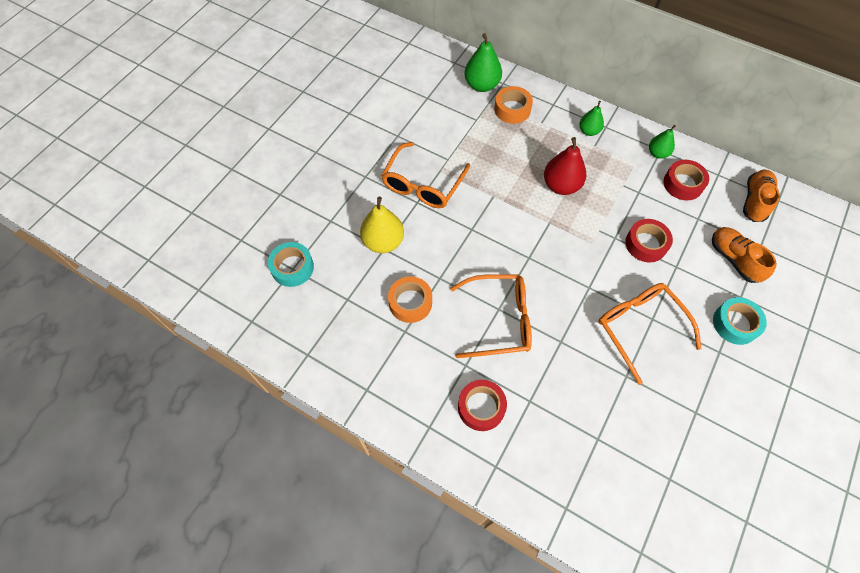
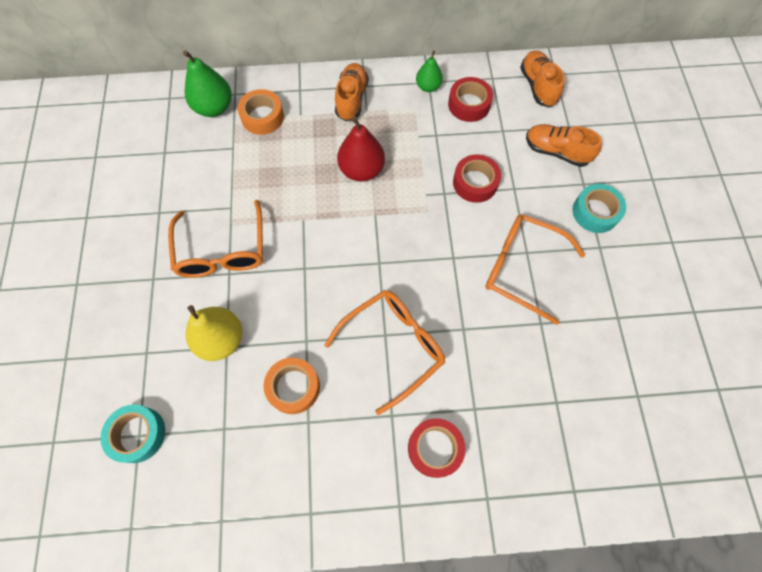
camera: 35 degrees left, 5 degrees up
(589, 131) = (351, 99): green pear -> orange shoe

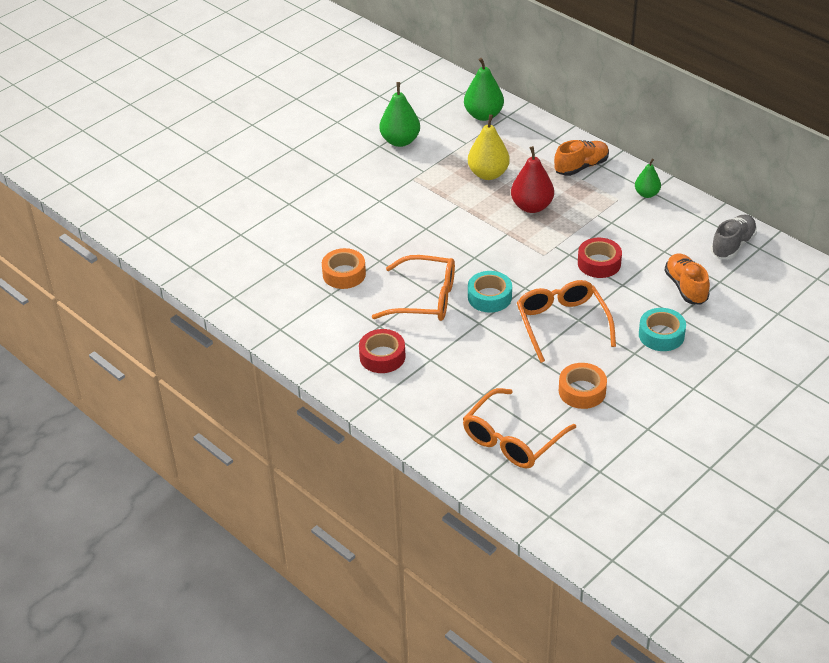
camera: 50 degrees right, 25 degrees down
(138, 434) = (241, 233): turquoise tape -> turquoise tape (489, 297)
(172, 192) = (400, 141): none -> green pear
(221, 339) = (334, 226): yellow pear -> yellow pear (488, 174)
(222, 250) = (390, 187): orange glasses -> orange glasses (512, 439)
(262, 117) = (507, 139): orange tape -> orange tape (582, 391)
(469, 104) = (662, 222): red tape -> none
(538, 86) = (732, 245): orange shoe -> grey shoe

